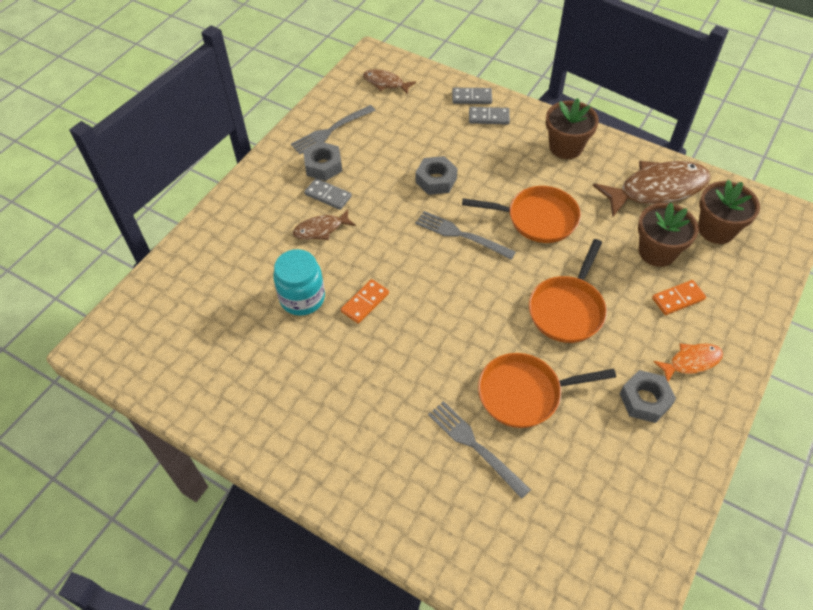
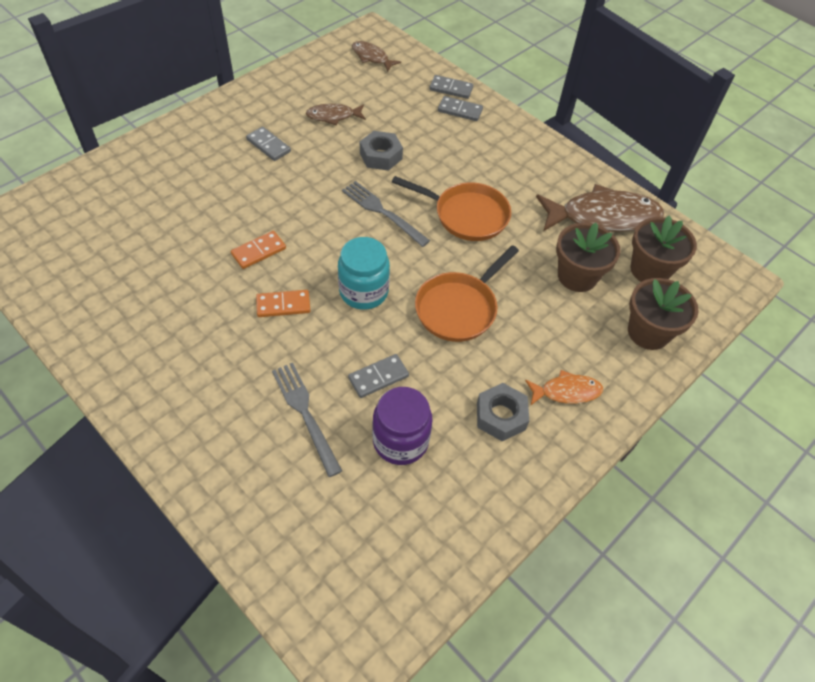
camera: 10 degrees right, 0 degrees up
(302, 298) = (200, 232): turquoise jar -> turquoise jar (363, 292)
(321, 229) = (247, 174): brown fish -> brown fish (333, 116)
(323, 166) = (276, 118): grey nut -> none
(330, 131) = (298, 88): grey fork -> none
(524, 393) = (378, 377): orange pan -> grey domino
(565, 147) = (526, 155): brown flower pot -> brown flower pot (648, 332)
(568, 447) = (400, 441): none -> purple jar
(678, 299) = (579, 327): orange domino -> orange domino (283, 305)

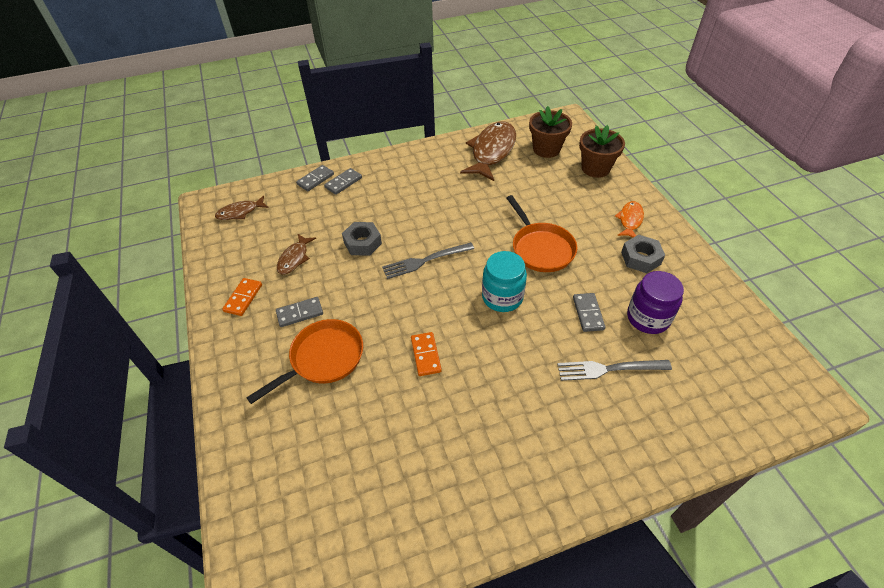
camera: 60 degrees left, 5 degrees down
(283, 305) = (494, 353): orange domino -> orange domino (243, 298)
(466, 215) = (454, 215): orange pan -> orange pan (323, 359)
(577, 276) = (537, 181): brown flower pot -> none

